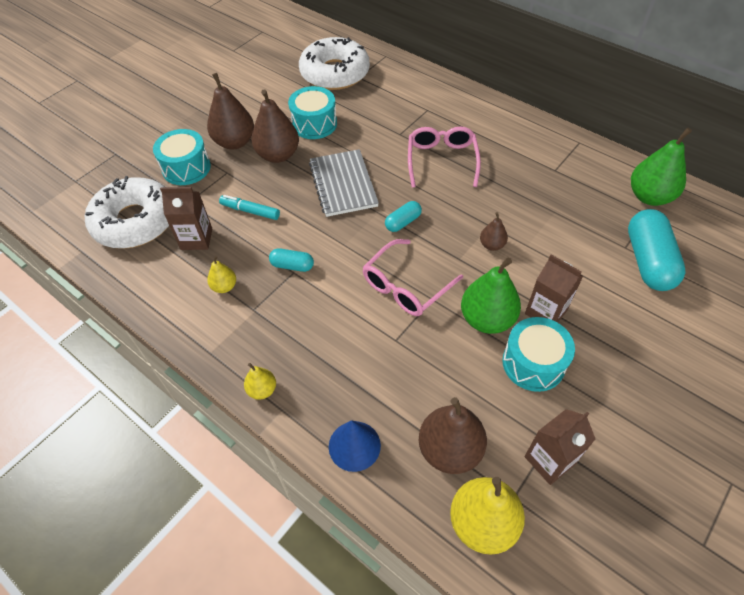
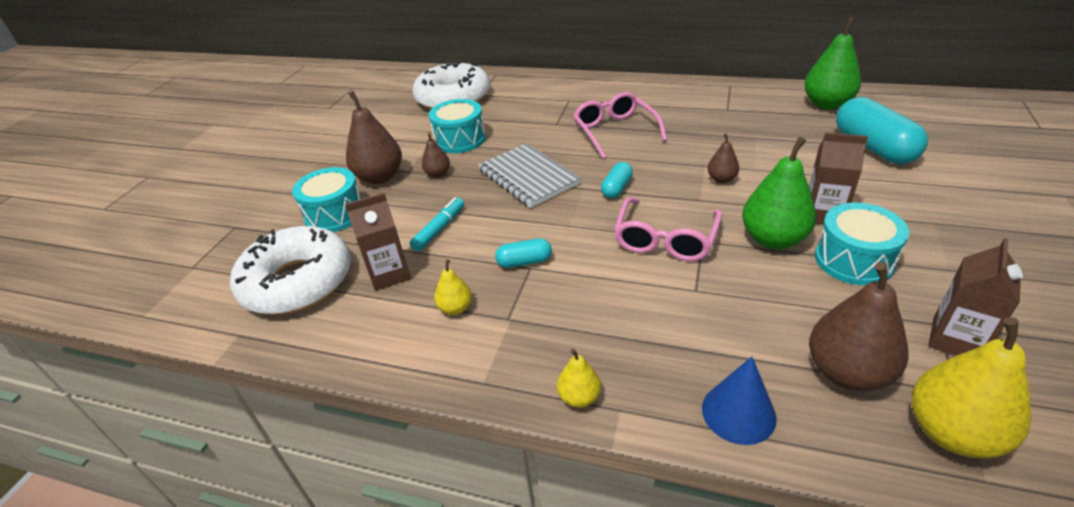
camera: 20 degrees left, 15 degrees down
(250, 211) = (439, 229): turquoise marker -> turquoise marker turned 120 degrees clockwise
(278, 155) = (438, 174): brown pear -> brown pear, size x0.52

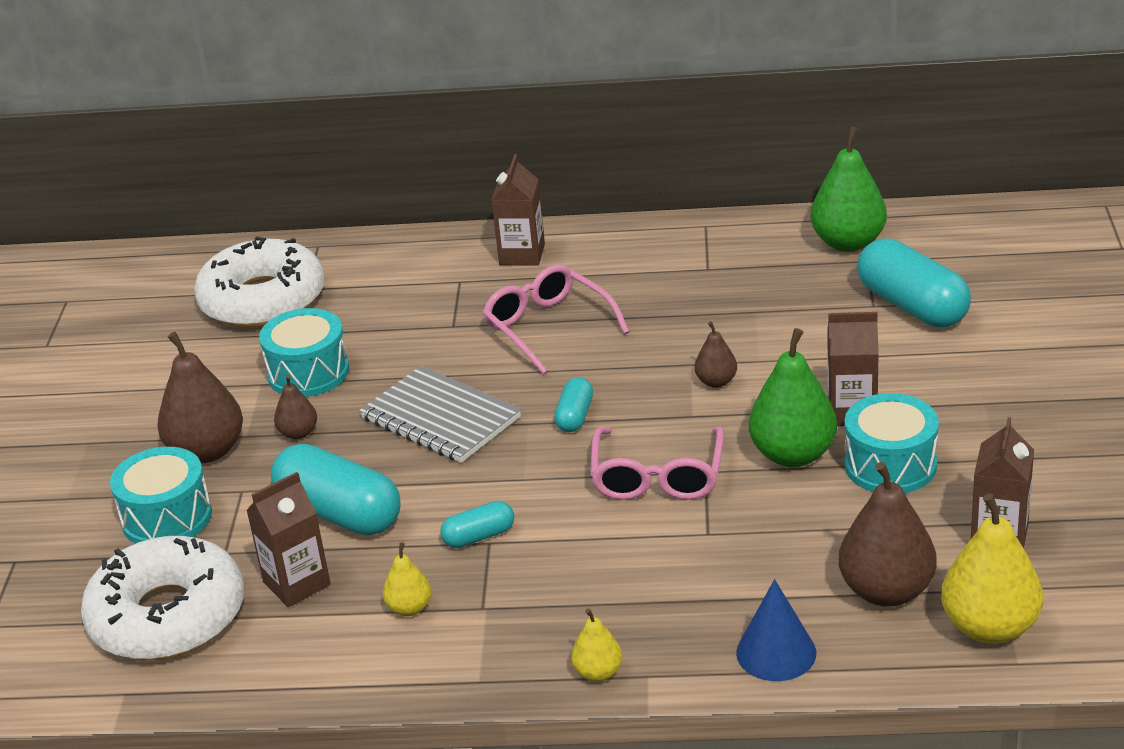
camera: 15 degrees left, 5 degrees down
(439, 229) = (339, 513): turquoise marker -> turquoise capsule
(611, 90) = (522, 255): none -> brown carton

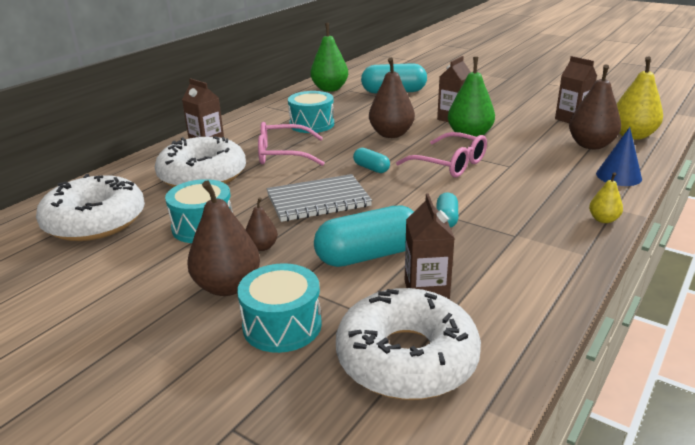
camera: 60 degrees left, 5 degrees down
(409, 608) = (494, 257): yellow pear -> none
(428, 303) = (202, 175): none -> white donut
(716, 382) = (391, 134): brown pear -> brown pear, size x1.94
(890, 465) = (500, 122): turquoise drum -> turquoise drum (312, 124)

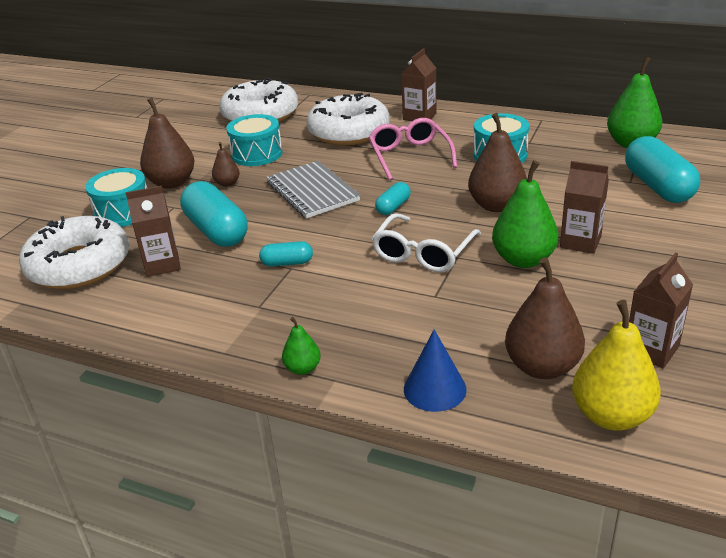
camera: 80 degrees right, 5 degrees up
(450, 164) = (422, 254): pink glasses -> white glasses
(603, 219) = (302, 368): yellow pear -> green pear

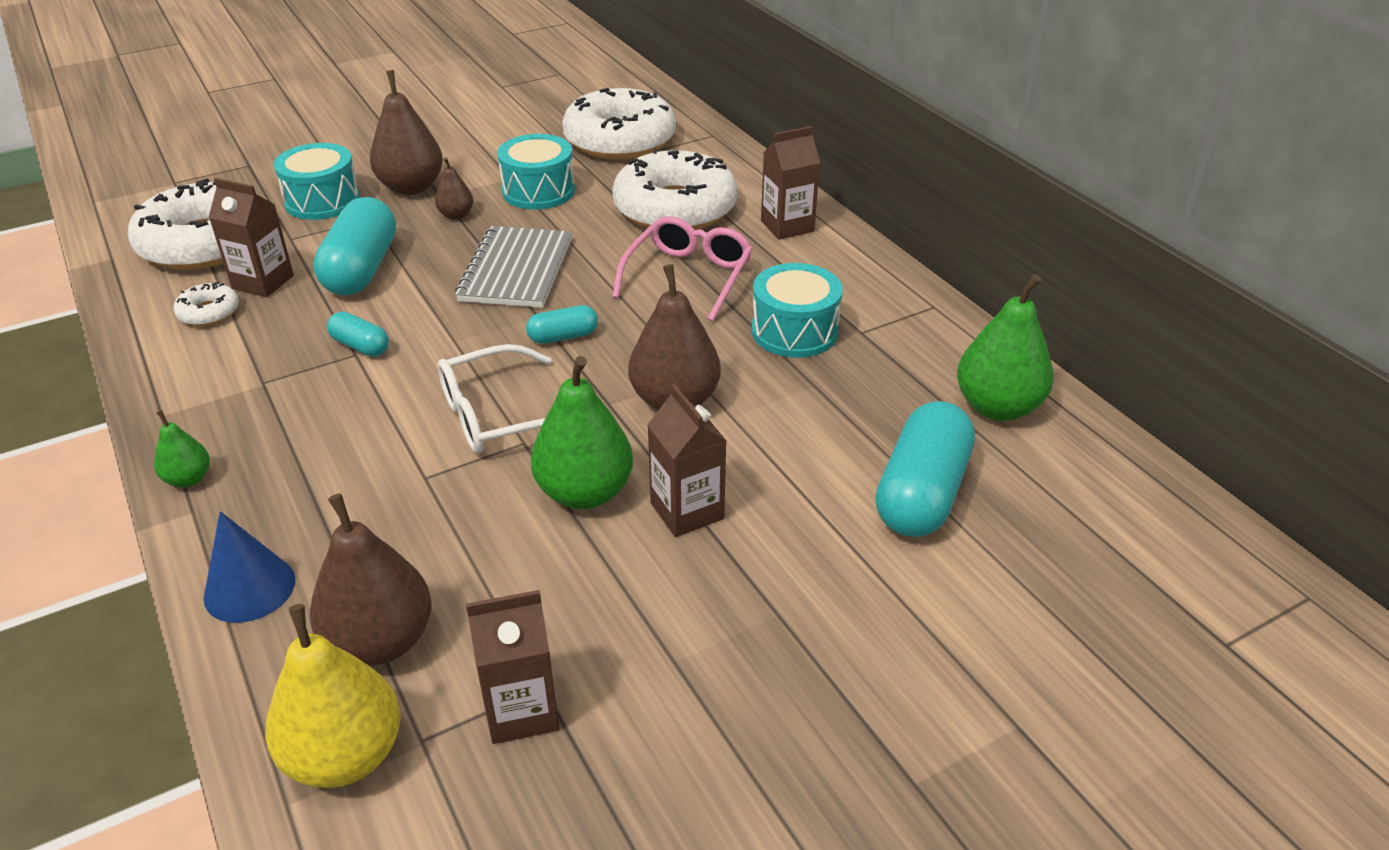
camera: 35 degrees right, 5 degrees up
(154, 294) = (209, 312): none -> white donut

